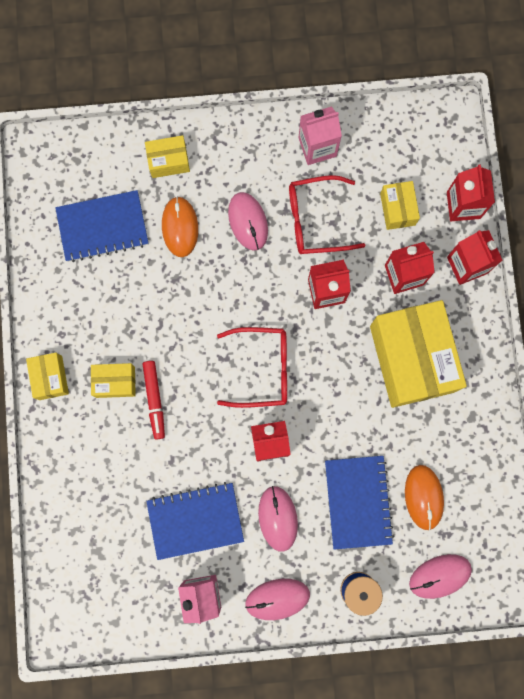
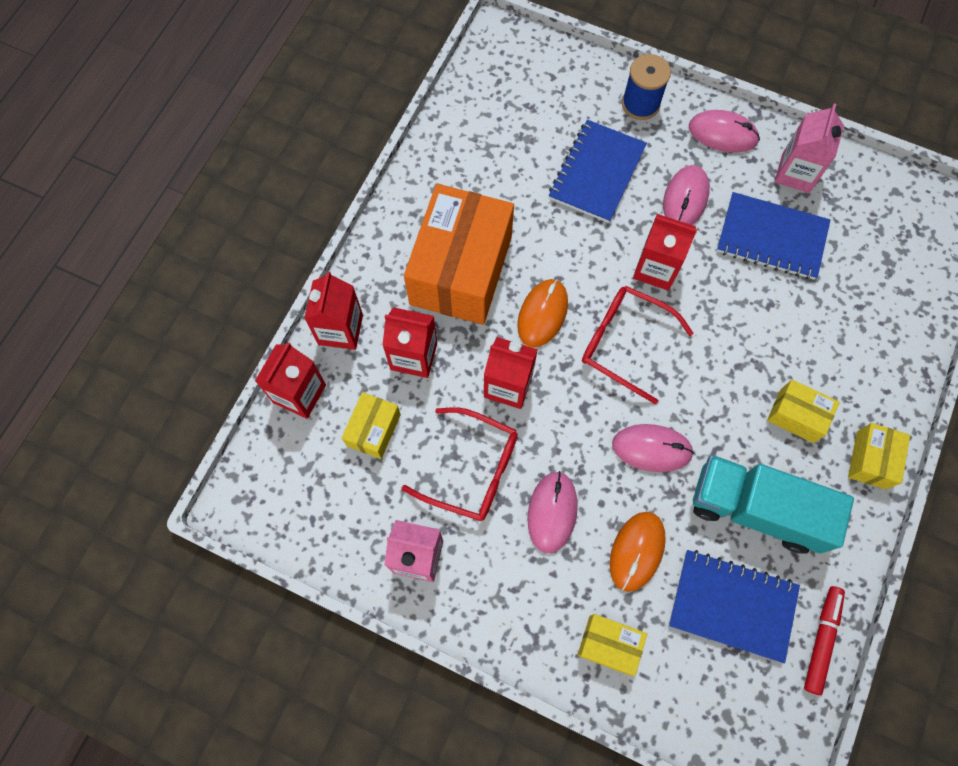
camera: 150 degrees left, 10 degrees down
(115, 298) = (755, 509): none -> turquoise truck
(154, 400) = (760, 374): red marker -> red marker (821, 640)
(411, 358) = (461, 270): yellow box -> orange box
(423, 497) = (530, 145): orange mouse -> orange mouse (542, 314)
(440, 576) = (557, 78): pink mouse -> pink mouse (652, 448)

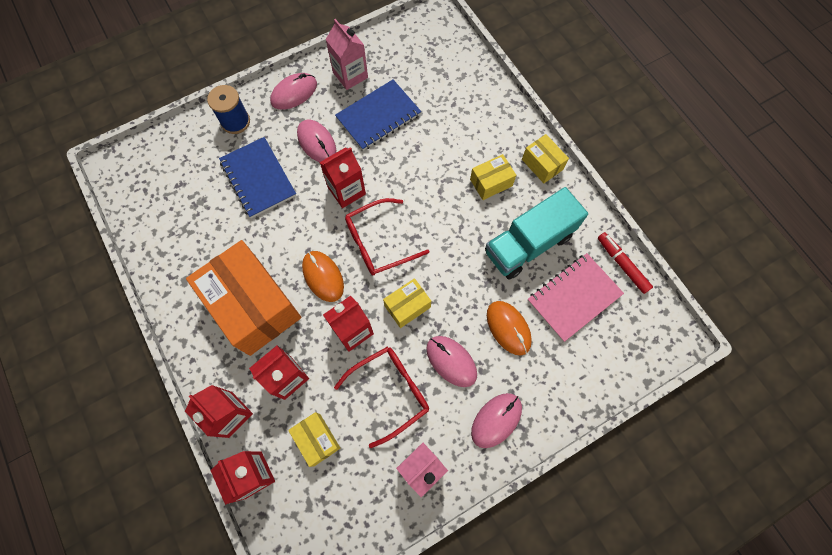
camera: 55 degrees left, 0 degrees up
(609, 645) = (552, 385): yellow box -> yellow box (407, 306)
(652, 448) = (454, 274): pink mouse -> pink mouse (496, 420)
(732, 605) = (574, 297): blue notebook -> pink notebook

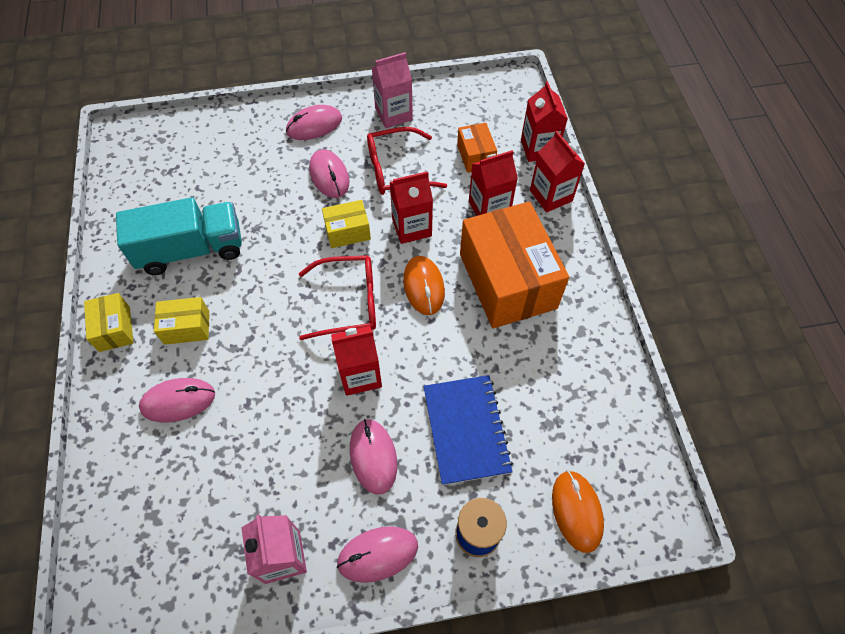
camera: 160 degrees left, 10 degrees down
(317, 439) = (475, 156): yellow box -> orange box
(378, 116) = (274, 468): blue notebook -> none
(464, 134) = (178, 401): none -> pink mouse
(508, 328) = (261, 185): orange mouse -> orange mouse (576, 511)
(574, 297) = (183, 190): pink notebook -> none
(622, 264) = (115, 203): red marker -> none

